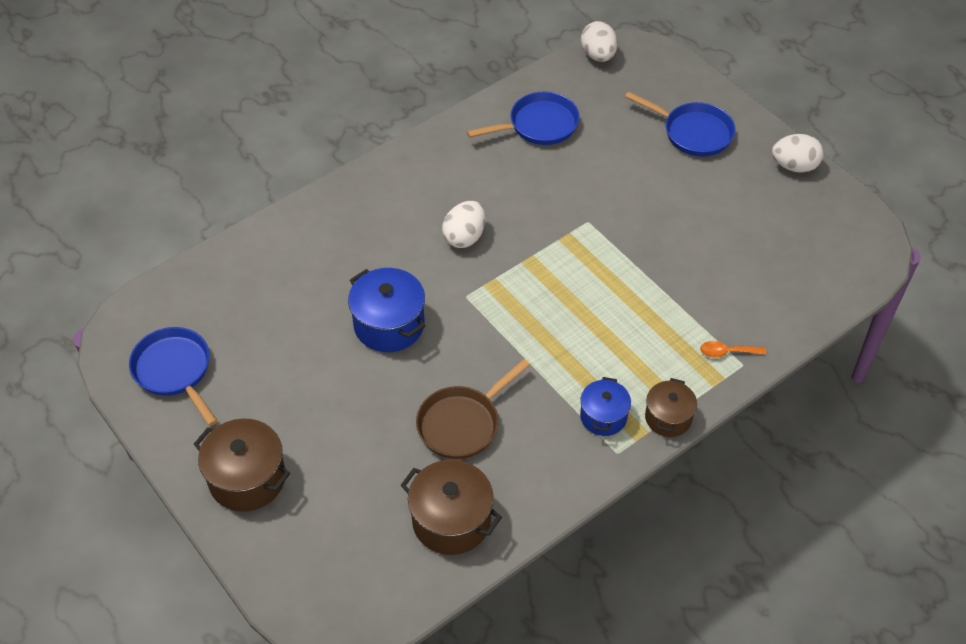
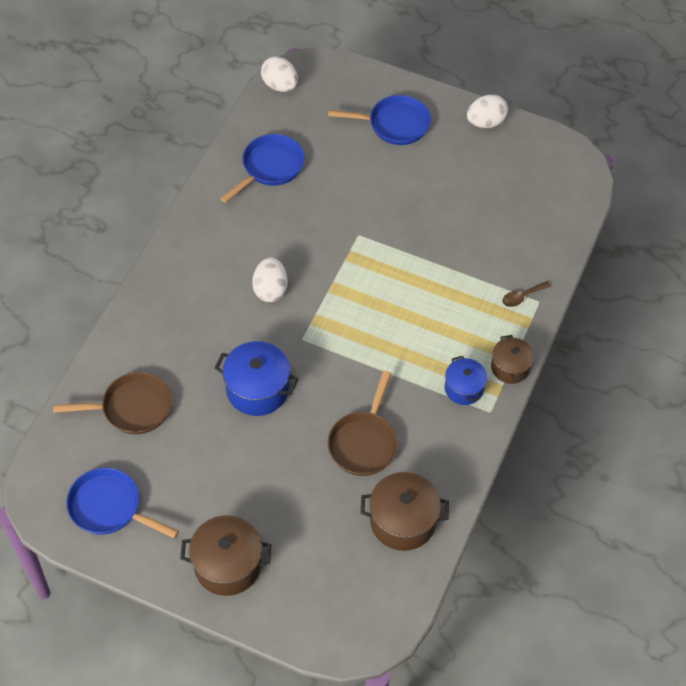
camera: 30 degrees left, 5 degrees up
(258, 289) = (132, 408): none -> brown pan
(727, 352) = (522, 296): orange spoon -> brown spoon

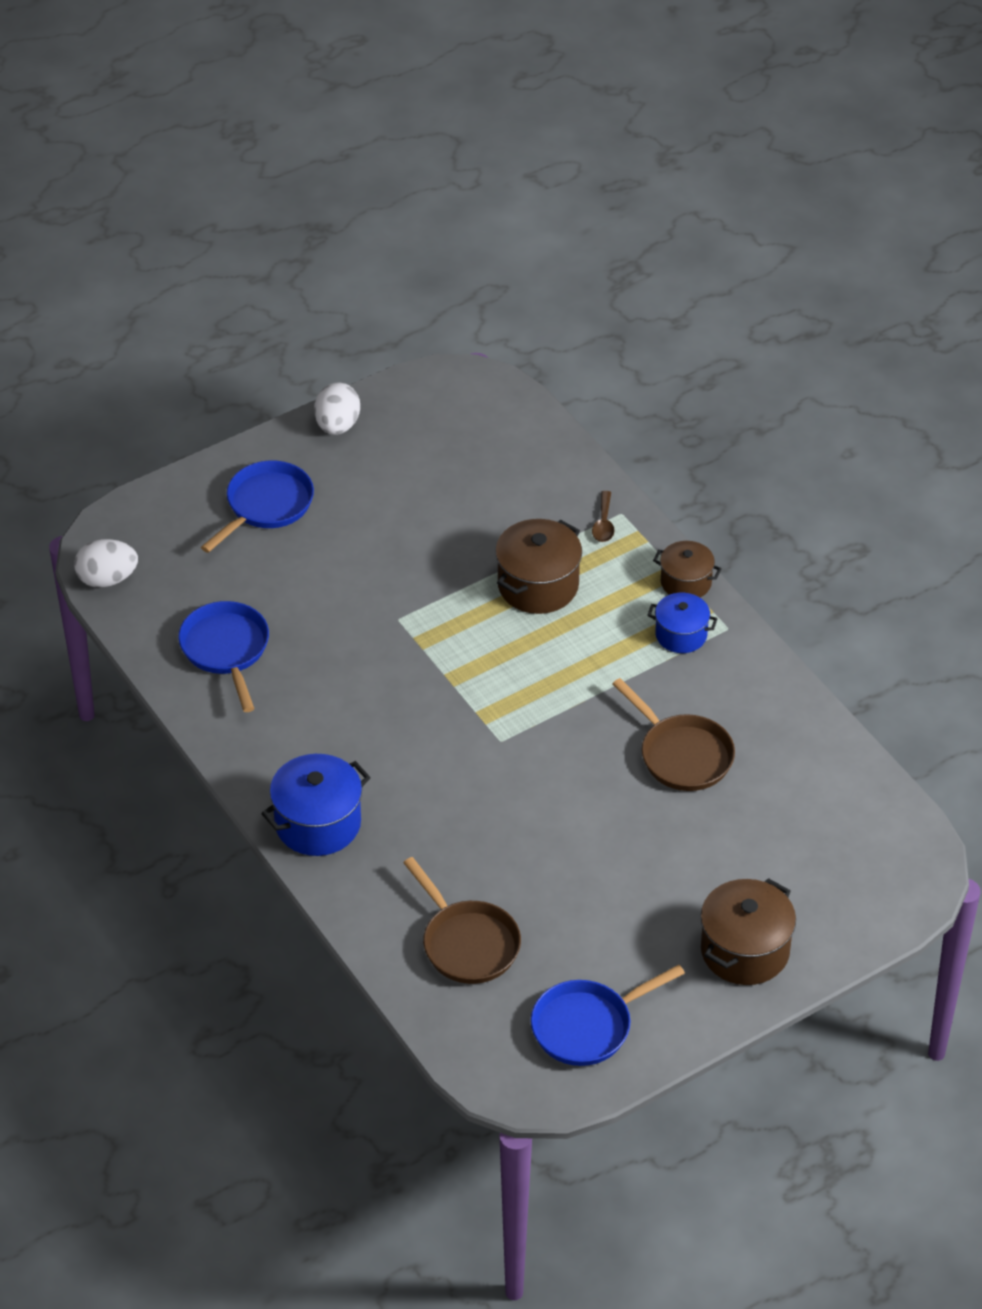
camera: 55 degrees left, 10 degrees down
(132, 408) = (467, 943): brown pan -> brown pan turned 120 degrees clockwise
(257, 389) = (536, 815): blue pot -> blue pot (318, 823)
(270, 289) = (407, 736): white egg -> none
(402, 521) = (805, 771): brown pot -> brown pot (538, 585)

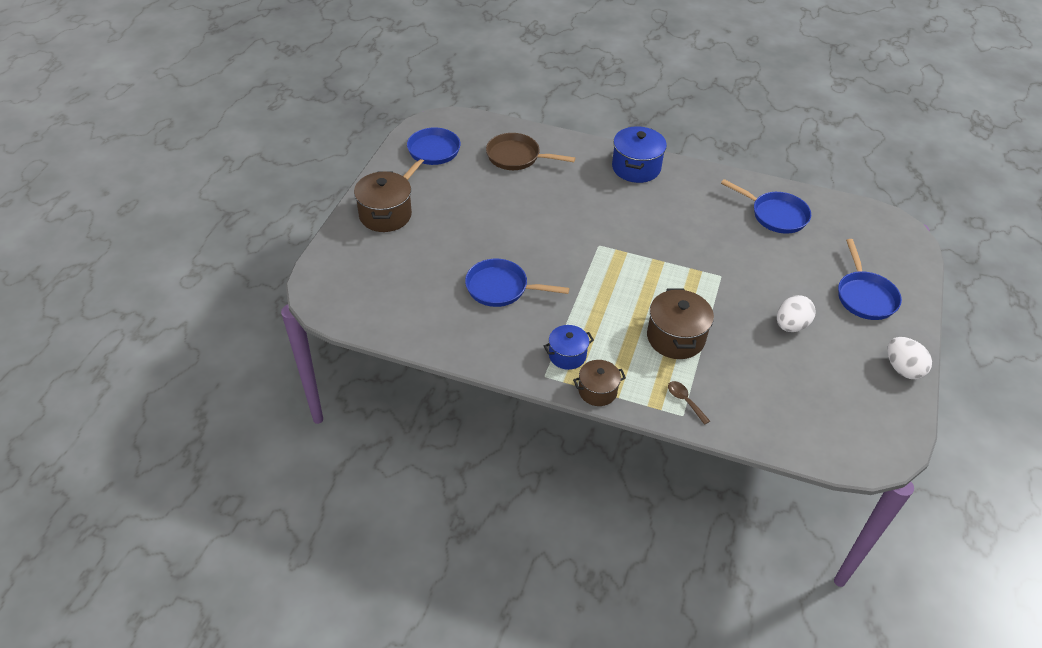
camera: 140 degrees right, 0 degrees up
(107, 579) = (873, 216): white egg -> white egg (791, 325)
(682, 755) = (501, 288): brown pan -> blue pan

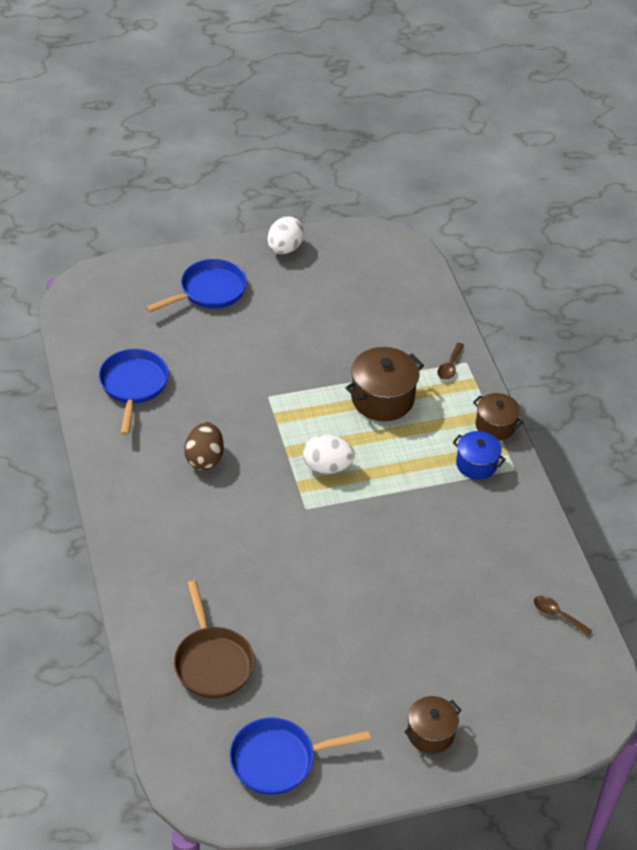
camera: 125 degrees left, 0 degrees up
(385, 215) = (430, 733): brown pot -> brown pot, size x0.63
(402, 320) = (557, 615): none -> brown spoon
(501, 288) = (441, 558): blue pan -> none
(636, 168) = (141, 534): blue pot -> none
(680, 219) = (204, 458): none -> brown egg
(791, 325) = (294, 328): white egg -> white egg (327, 467)

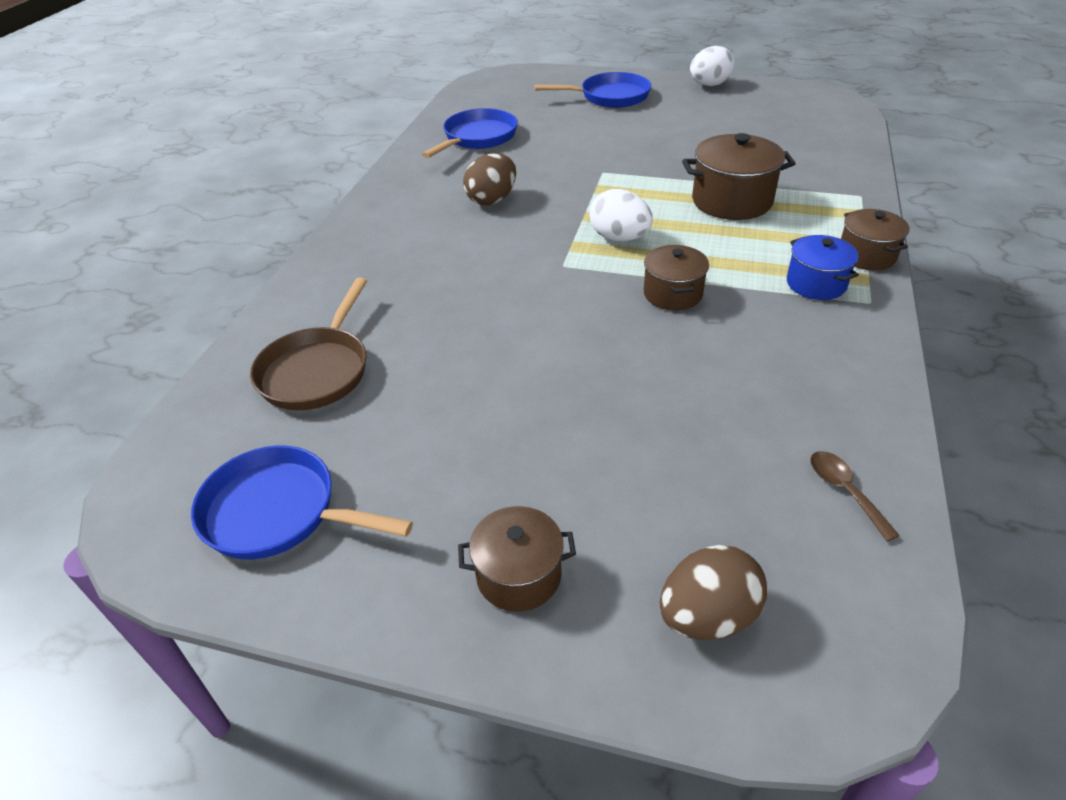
camera: 35 degrees right, 5 degrees down
(394, 507) = (672, 294): none -> brown pot
(450, 366) = (837, 194): brown spoon -> none
(528, 712) = (707, 616): none -> brown egg

